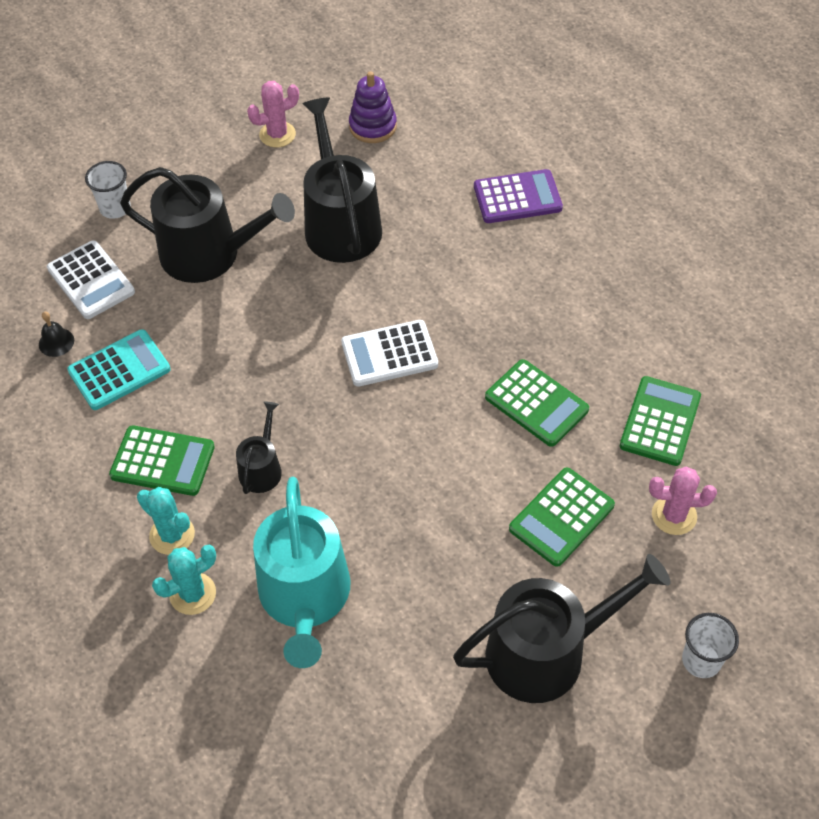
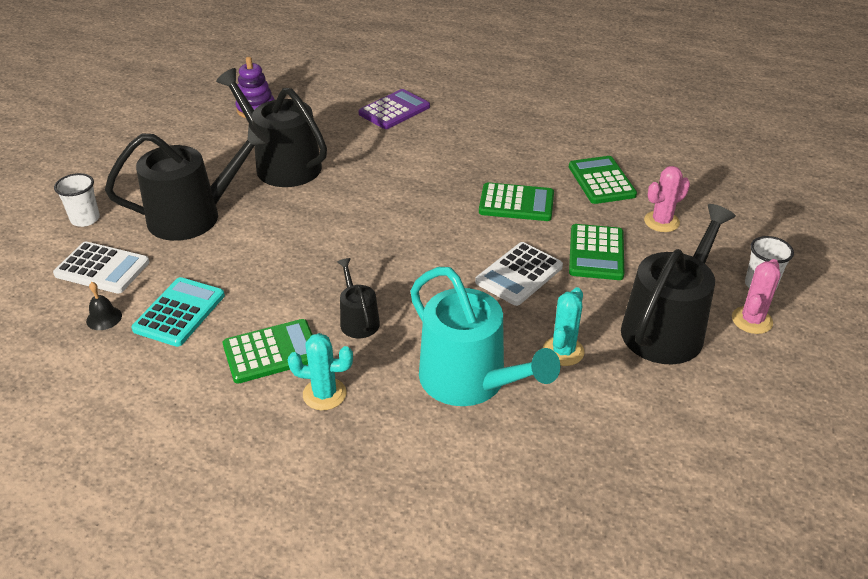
camera: 35 degrees left, 15 degrees down
(193, 594) = (379, 423): turquoise cactus -> turquoise cactus (563, 351)
(277, 134) = (186, 136): pink cactus -> pink cactus (751, 320)
(389, 354) = (389, 218): white calculator -> white calculator (519, 274)

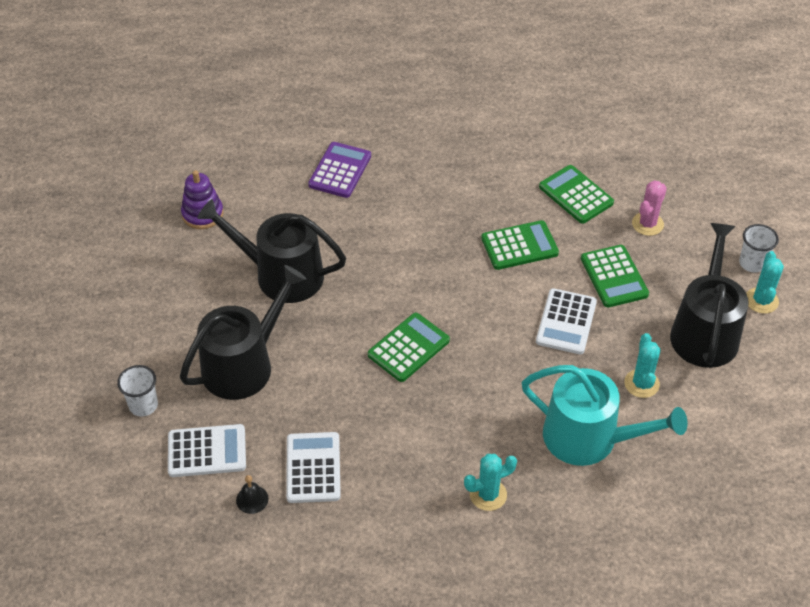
camera: 25 degrees left, 10 degrees up
(179, 312) = (313, 468): turquoise calculator -> white calculator
(271, 352) = (419, 474): green calculator -> green calculator (408, 348)
(358, 320) = (467, 417): black watering can -> none
(751, 320) = (761, 300): pink cactus -> turquoise cactus

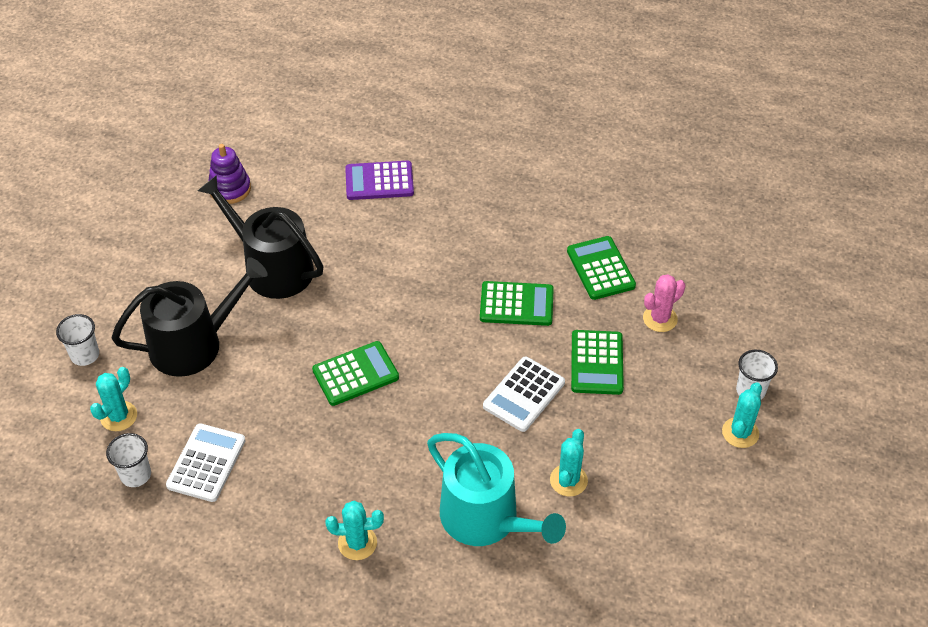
camera: 20 degrees right, 0 degrees up
(207, 451) = (119, 416): white calculator -> turquoise cactus
(252, 499) = (136, 475): black bell -> white cup
(340, 170) = (379, 181): purple calculator -> purple calculator turned 135 degrees counterclockwise
(705, 331) = (663, 447): black watering can -> none

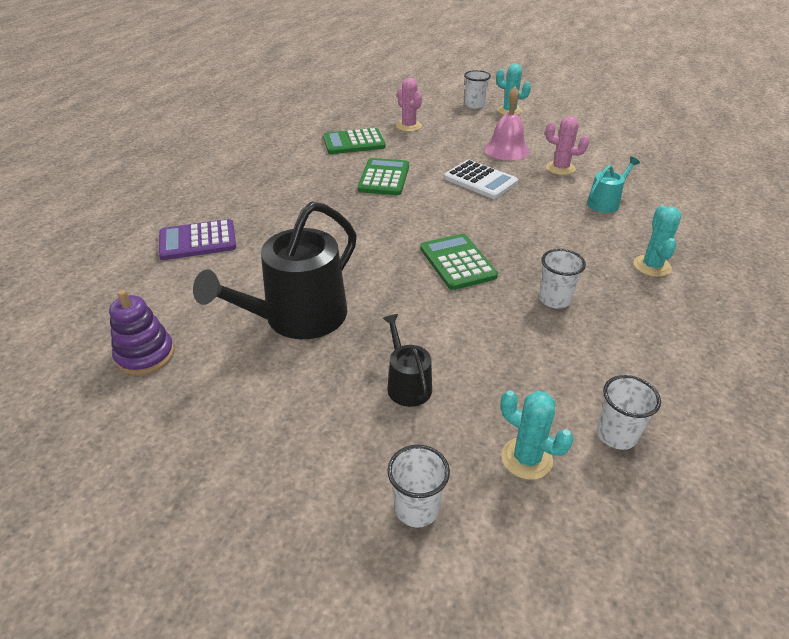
camera: 85 degrees left, 10 degrees down
(194, 344) = (407, 384): black watering can -> black watering can, size x0.49
(206, 463) = (585, 369): white calculator -> none
(299, 449) = (554, 299): none -> white cup
(379, 181) = (198, 241): purple calculator -> purple calculator turned 75 degrees clockwise
(486, 519) = (605, 203): turquoise watering can -> turquoise watering can, size x0.49
(568, 480) = (560, 168): turquoise cactus -> pink cactus
(597, 363) = (449, 150): green calculator -> none
(611, 424) = (506, 149): none -> pink bell

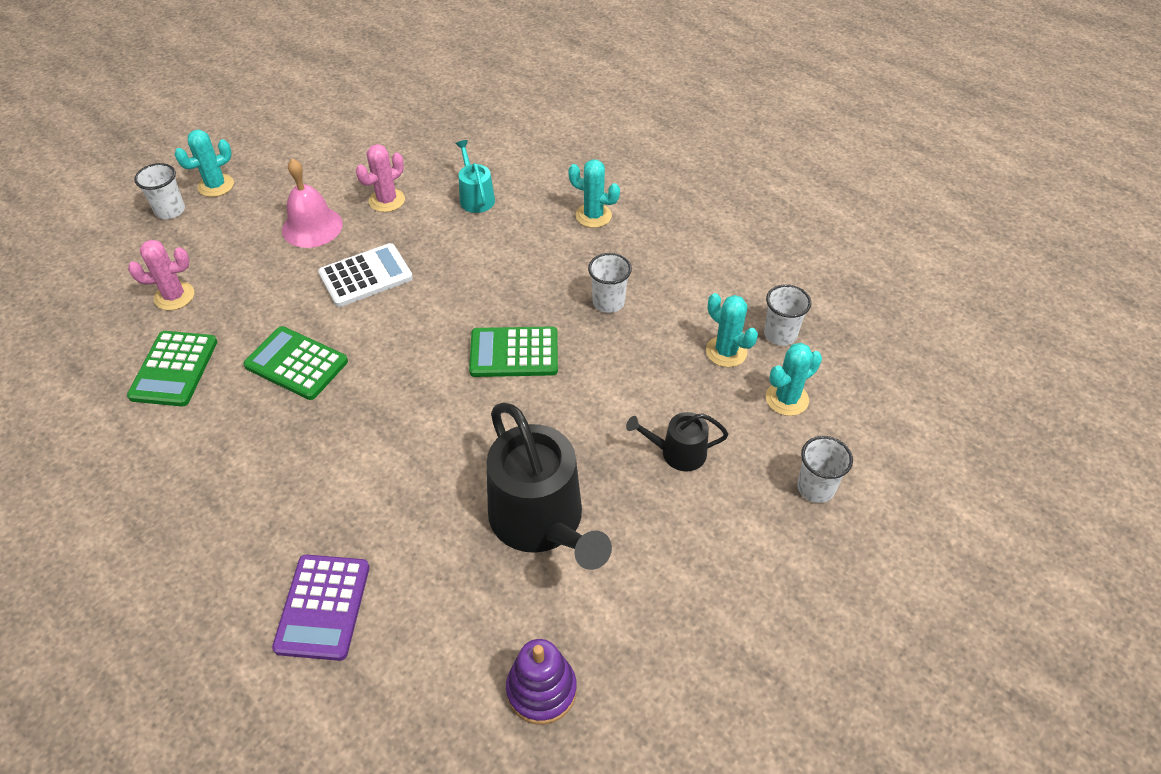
camera: 70 degrees left, 10 degrees up
(556, 394) = (726, 352): none -> turquoise cactus

